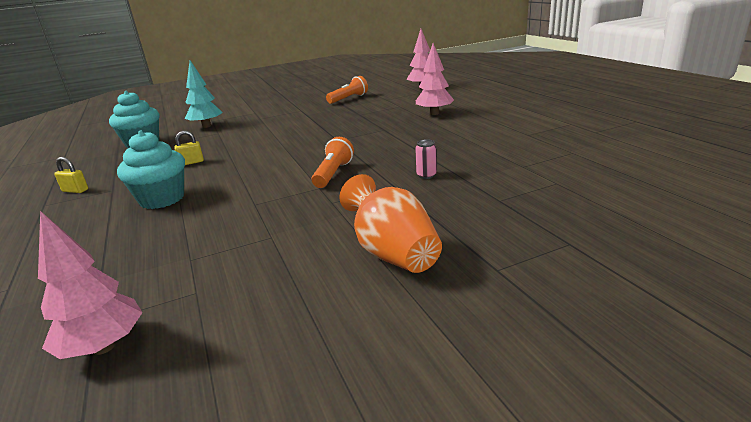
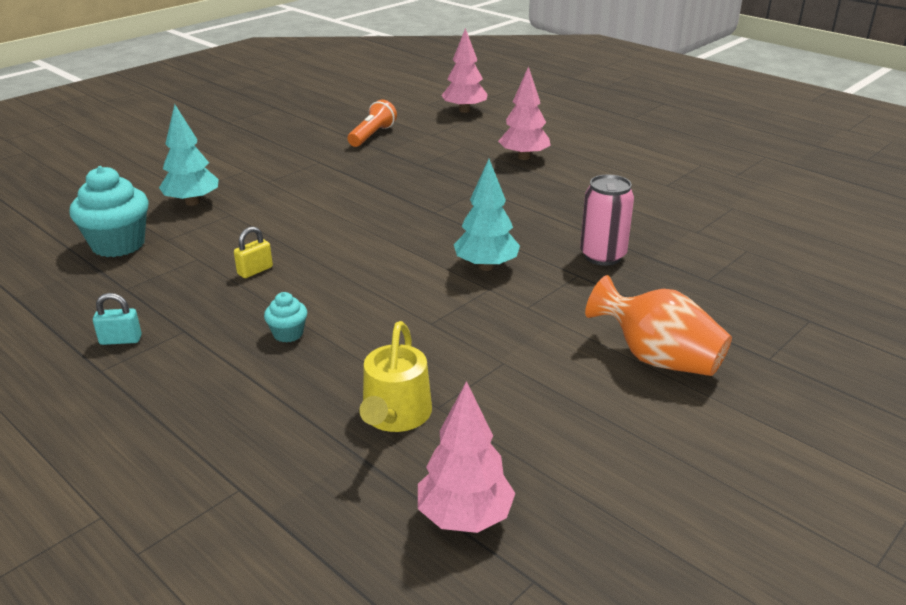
camera: 25 degrees left, 5 degrees up
(75, 190) = (121, 340): yellow padlock -> turquoise padlock
(156, 260) = (395, 415): none -> yellow watering can
(162, 199) = (288, 334): turquoise cupcake -> turquoise cupcake, size x0.49
(333, 174) = (486, 266): orange flashlight -> turquoise tree
(426, 175) = (602, 256): pink can -> pink can, size x1.88

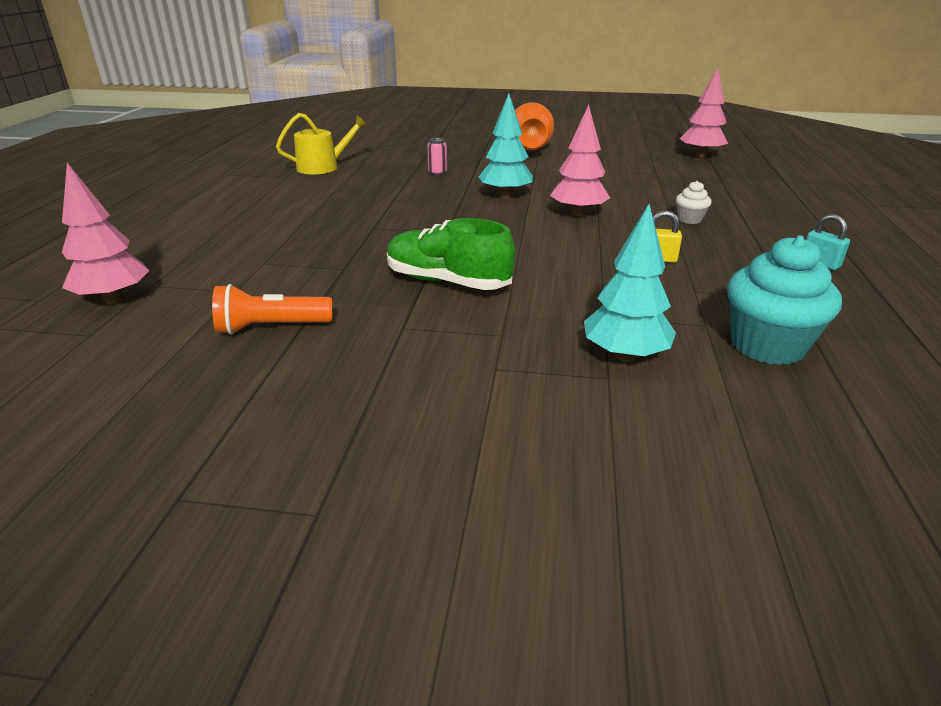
camera: 125 degrees left, 0 degrees up
(288, 334) = (689, 219): turquoise cupcake -> white cupcake
(351, 187) = (447, 281): none -> green shoe
(395, 415) = (682, 178): yellow watering can -> yellow watering can (323, 167)
(523, 157) = (271, 230): pink tree -> pink tree (578, 213)
(602, 256) = (437, 173): pink can -> pink can, size x0.53

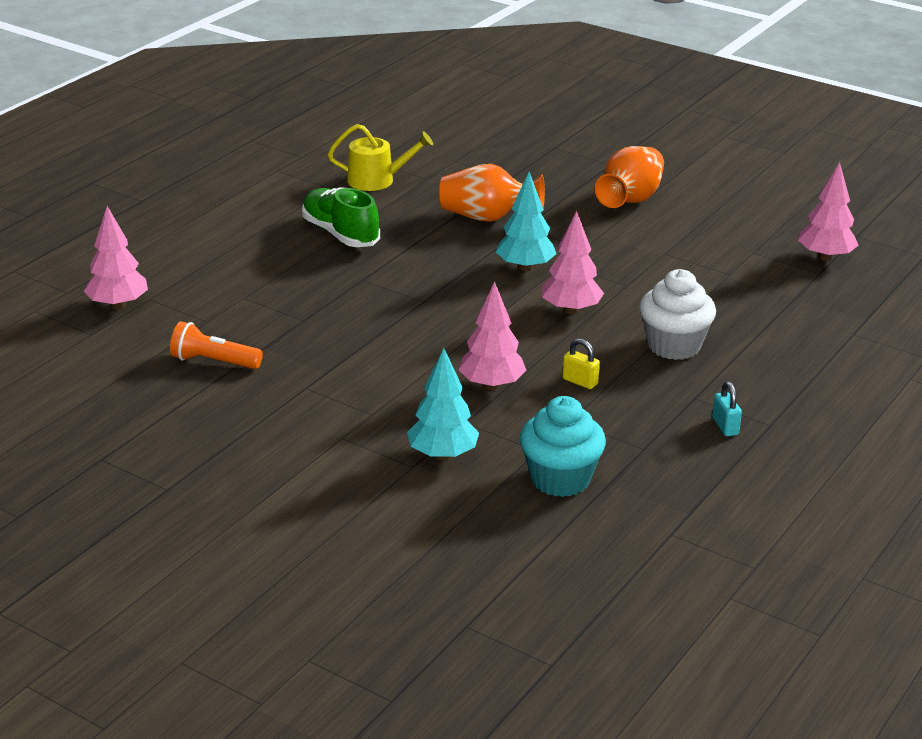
camera: 25 degrees right, 0 degrees up
(437, 173) = (487, 217): pink can -> orange vase
(447, 281) = (374, 356): green shoe -> green shoe (340, 234)
(587, 279) = (491, 385): none -> pink tree
(689, 219) = (674, 346): white cupcake -> white cupcake, size x2.04

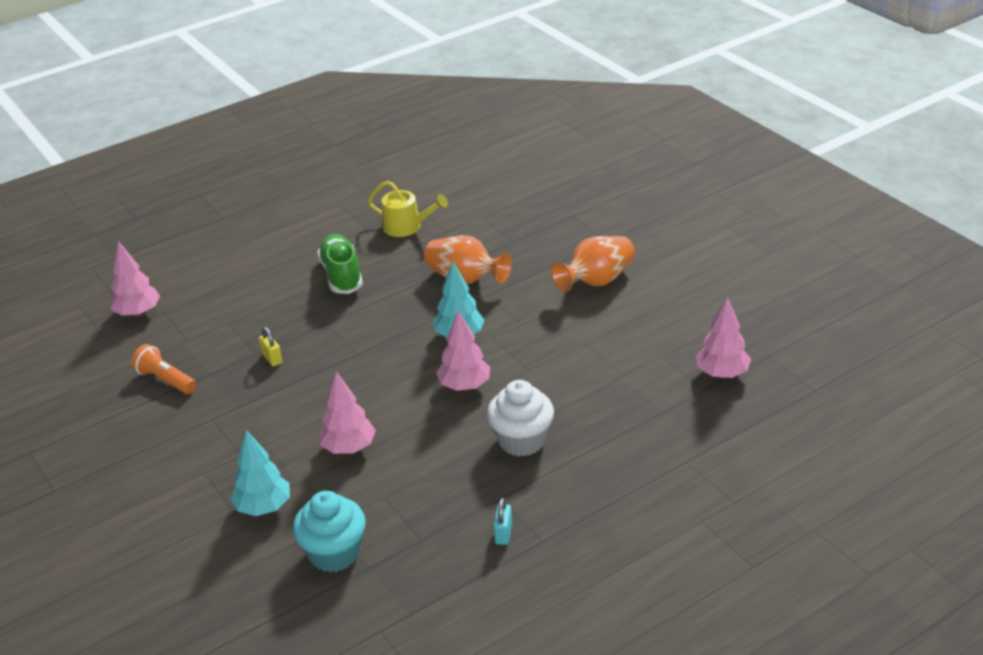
camera: 25 degrees right, 5 degrees up
(580, 382) = (419, 460): yellow padlock -> yellow padlock (272, 358)

